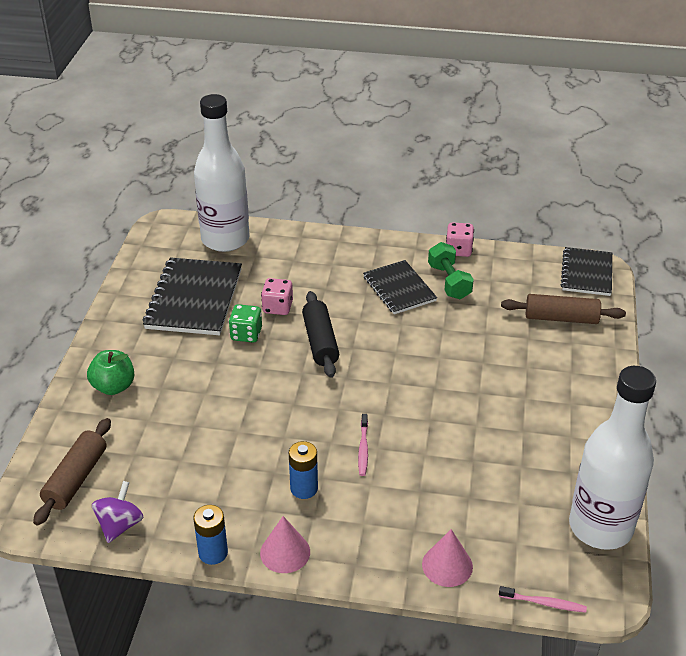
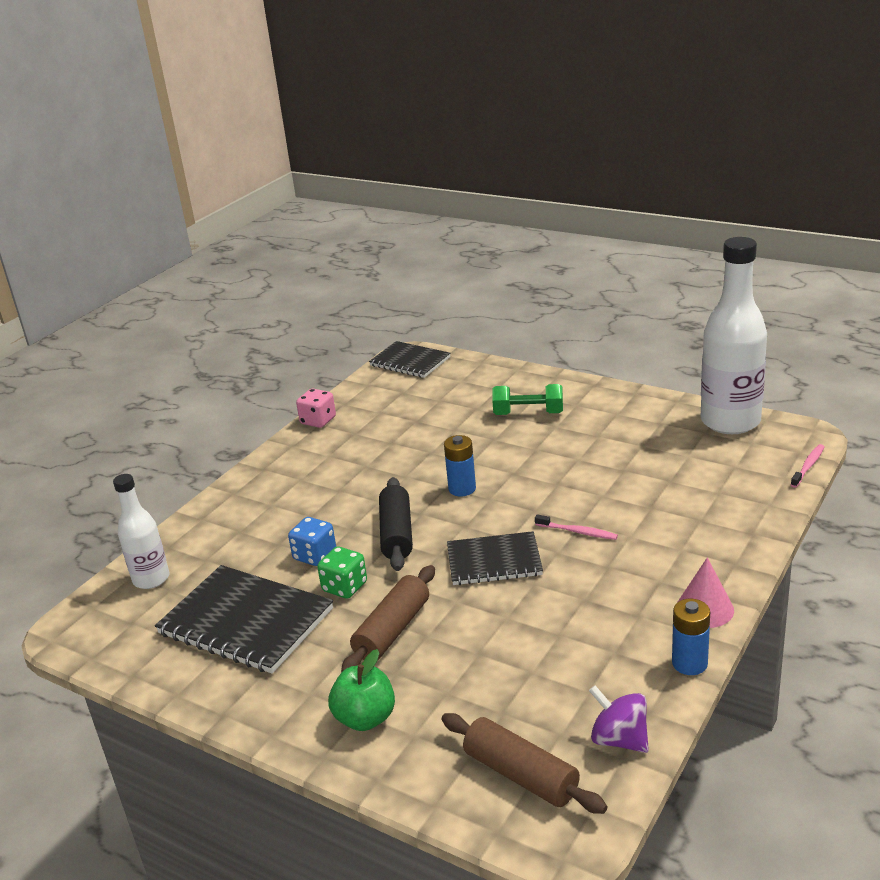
camera: 65 degrees left, 10 degrees down
(225, 239) = (151, 579): white bottle -> white bottle, size x0.56
(277, 307) = (315, 555): pink dice -> blue dice
(304, 488) = (618, 581): blue battery -> blue battery (462, 489)
(320, 342) = (396, 534): black rolling pin -> black rolling pin turned 75 degrees clockwise
(399, 289) = (349, 467): black notebook -> black notebook (494, 561)
(447, 565) = (751, 509): pink cone -> none
(449, 282) = (362, 435): green dumbbell -> green dumbbell (528, 413)
(561, 318) = (461, 386): brown rolling pin -> brown rolling pin (392, 630)

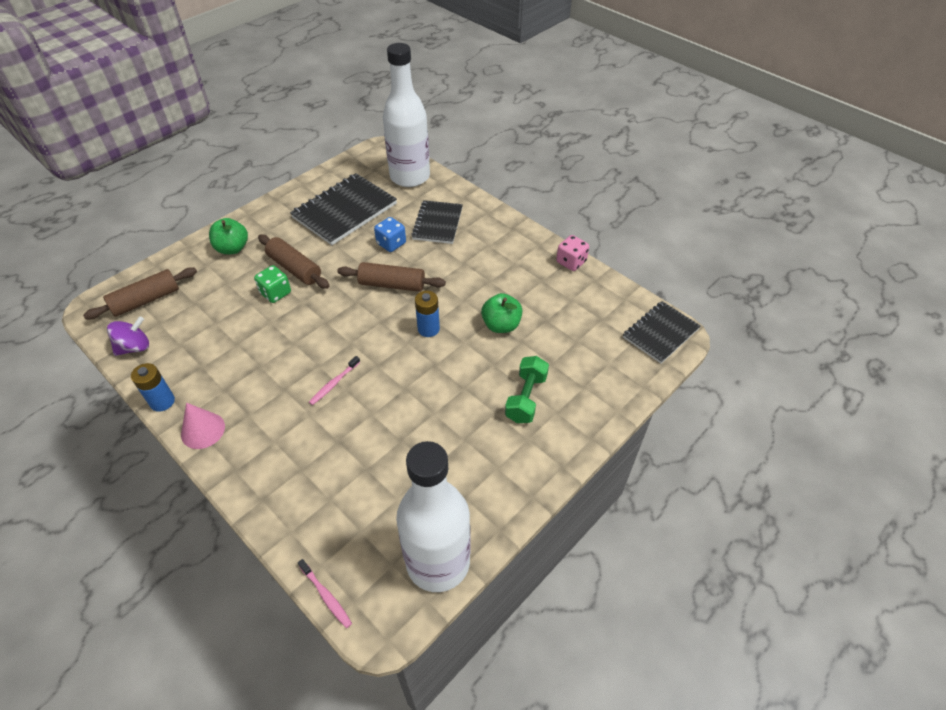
camera: 100 degrees right, 20 degrees up
(151, 579) = (410, 177): white bottle -> white bottle, size x1.79
(345, 587) = (350, 253): green dice -> green dice (275, 293)
(396, 534) = (392, 284): black rolling pin -> brown rolling pin
(436, 444) = (501, 325): none -> green apple
(494, 561) = (330, 328): black notebook -> black notebook (437, 223)

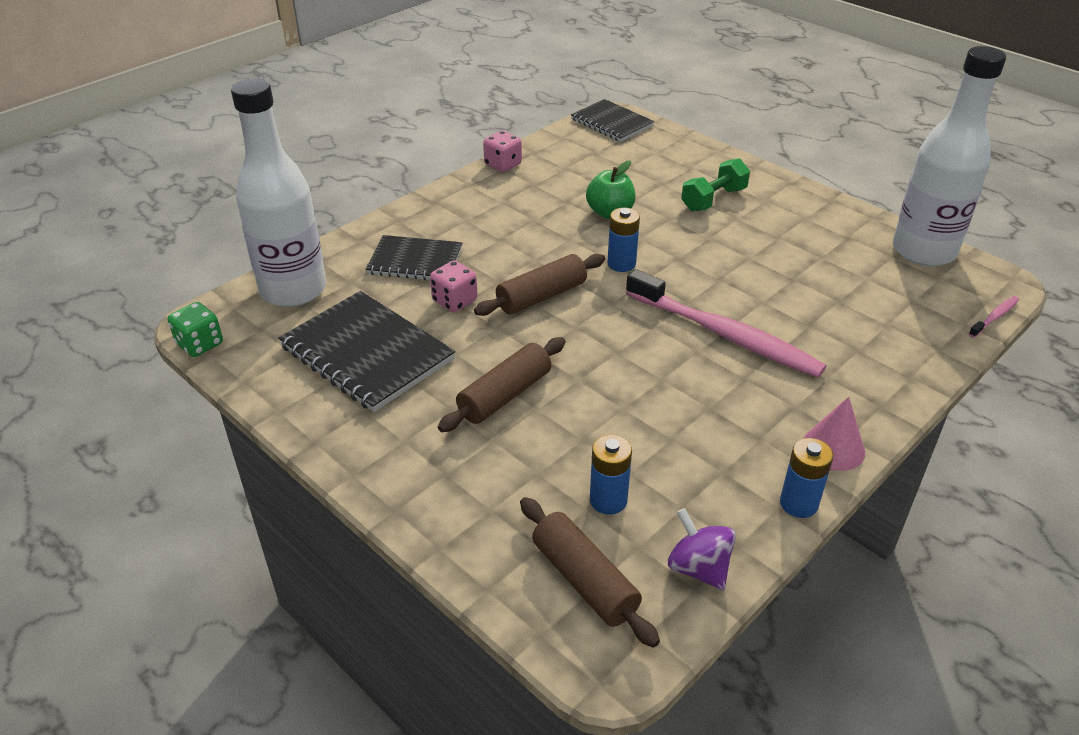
camera: 90 degrees left, 10 degrees down
(196, 312) = (608, 500): none -> blue battery
(232, 248) = (448, 480): green apple -> none
(275, 293) = (561, 410): green dice -> green dice (200, 344)
(334, 383) = (725, 334): pink toothbrush -> pink toothbrush, size x2.44
(391, 243) = (455, 301): blue dice -> pink dice
(392, 284) = (541, 296): brown rolling pin -> brown rolling pin turned 45 degrees clockwise
(526, 398) = (713, 199): green dumbbell -> green dumbbell turned 60 degrees counterclockwise

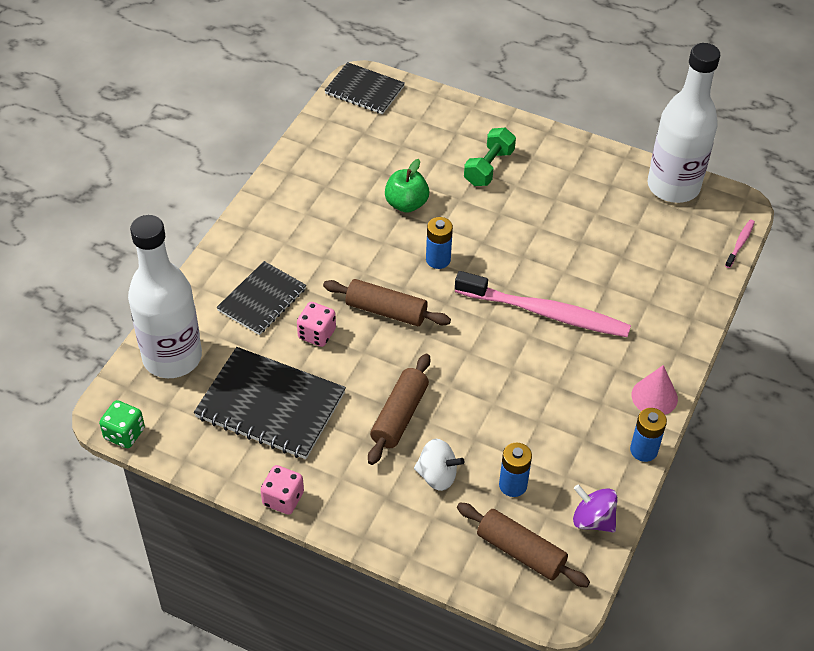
camera: 20 degrees left, 10 degrees up
(415, 261) = (262, 300): black notebook -> black notebook turned 45 degrees counterclockwise
(503, 165) = (287, 167): pink dice -> pink dice (283, 499)
(518, 467) = (437, 476): none -> white spinning top
(541, 296) = (386, 311): brown rolling pin -> brown rolling pin turned 75 degrees clockwise

